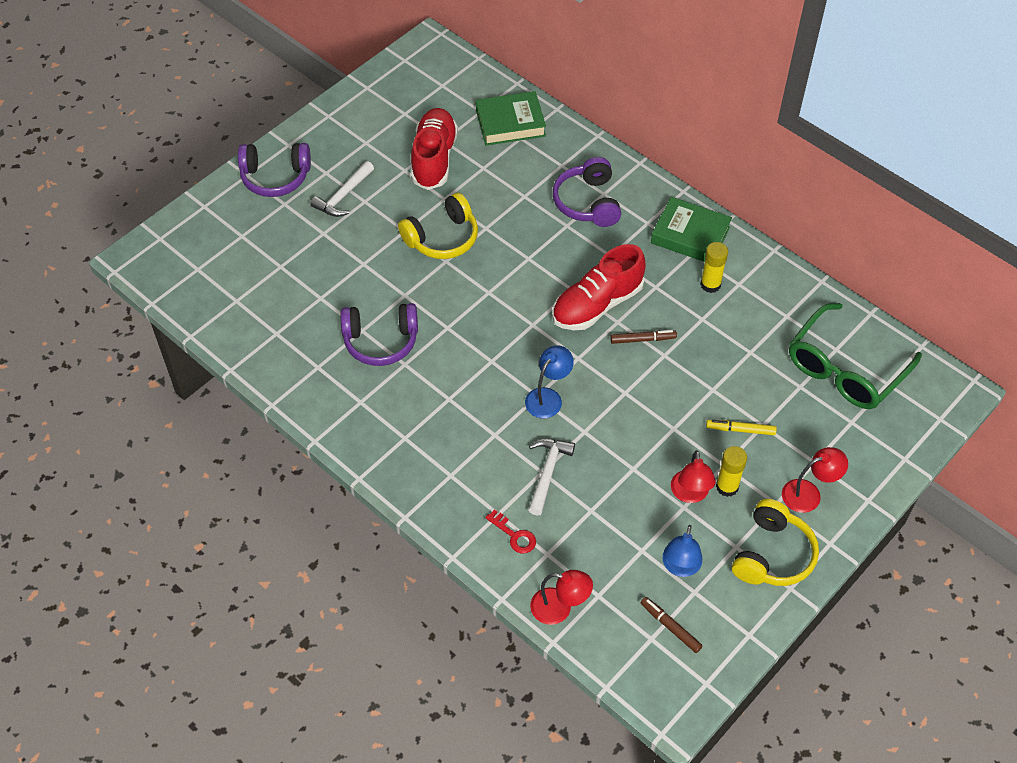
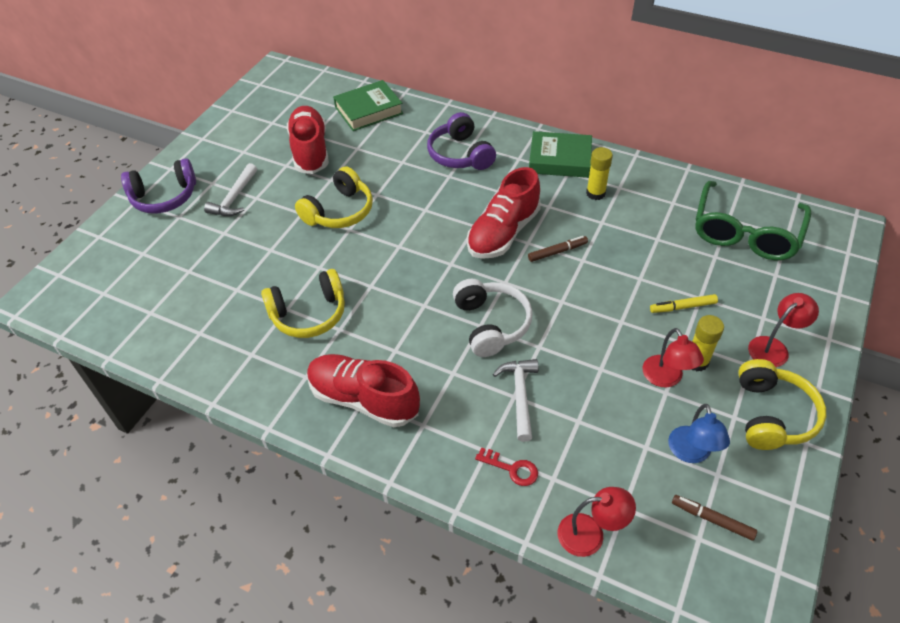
camera: 15 degrees left, 5 degrees down
(381, 341) = (309, 314): purple headphones -> yellow headphones
(405, 437) = (363, 399): none -> red shoe
(548, 397) = (491, 324): blue lamp -> white headphones

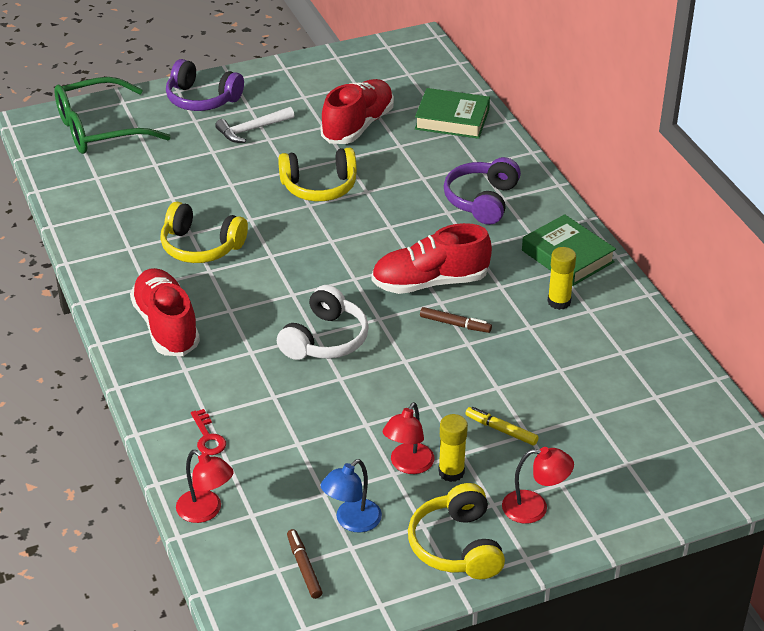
camera: 40 degrees right, 10 degrees down
(520, 395) = (279, 398): white hammer -> none
(745, 233) = (652, 416): green glasses -> green glasses (99, 129)
(772, 415) = (456, 546): yellow headphones -> yellow headphones turned 120 degrees clockwise

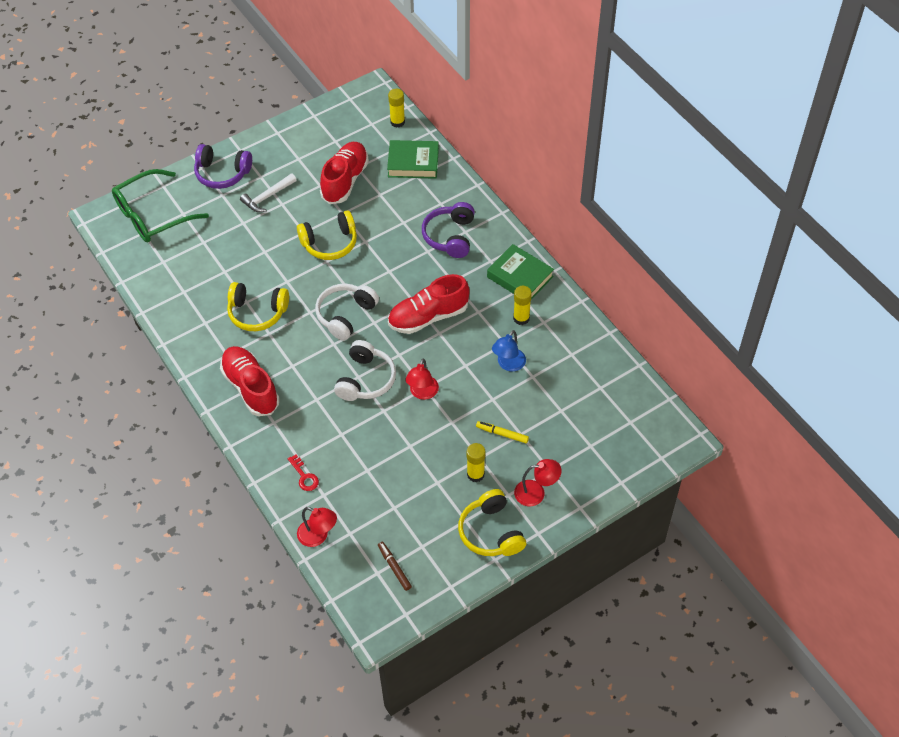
camera: 10 degrees left, 15 degrees up
(318, 265) = (345, 315): none -> white headphones
(352, 521) = (418, 526): blue lamp -> blue lamp (508, 364)
(408, 465) = (445, 474): red lamp -> red lamp (422, 393)
(442, 76) = (397, 122): none -> yellow glue stick
(455, 324) = (453, 350): brown marker -> none

